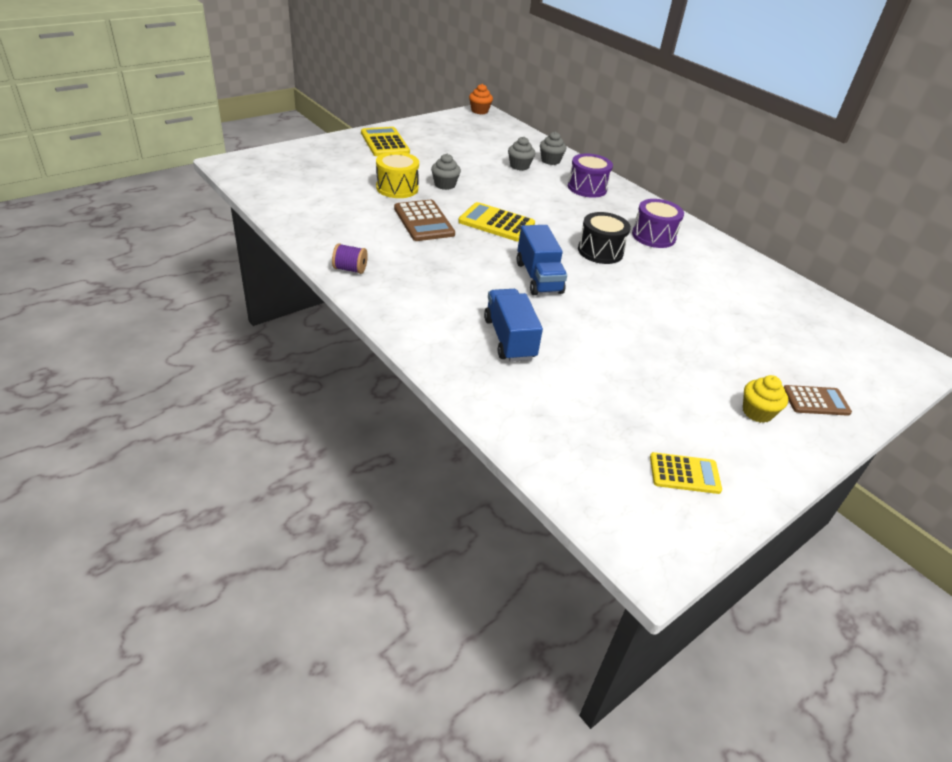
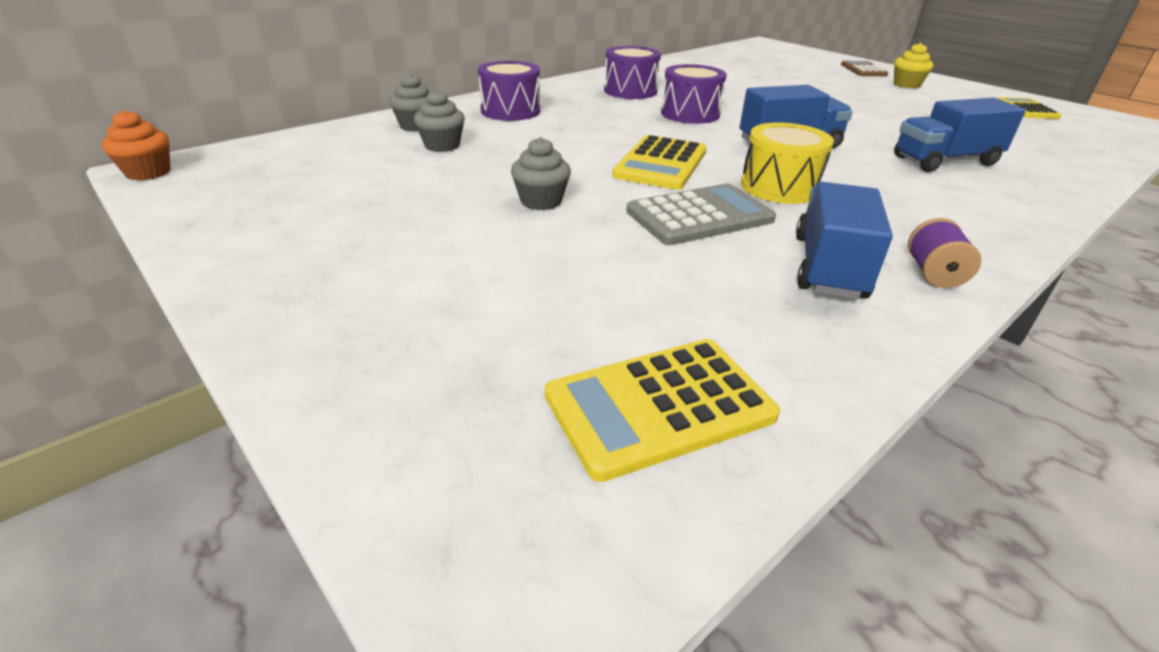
camera: 90 degrees left, 5 degrees down
(364, 242) = (828, 267): none -> blue truck
(385, 143) = (321, 274): yellow calculator -> yellow calculator (659, 406)
(397, 188) = (577, 246): yellow drum -> yellow drum (779, 187)
(423, 221) = (699, 216): brown calculator -> grey calculator
(600, 251) = (690, 114): black drum -> purple drum

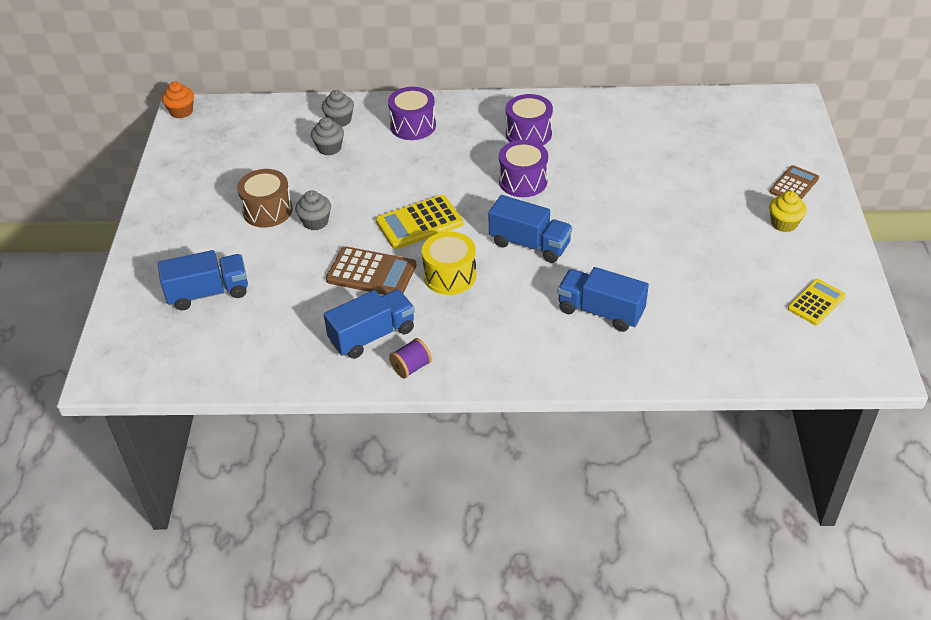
camera: 45 degrees right, 10 degrees up
(453, 214) = (267, 210): none -> brown drum
(517, 333) = (208, 293): none -> blue truck
(659, 406) = (210, 349): yellow calculator -> none
(699, 216) = (371, 273): grey calculator -> brown calculator

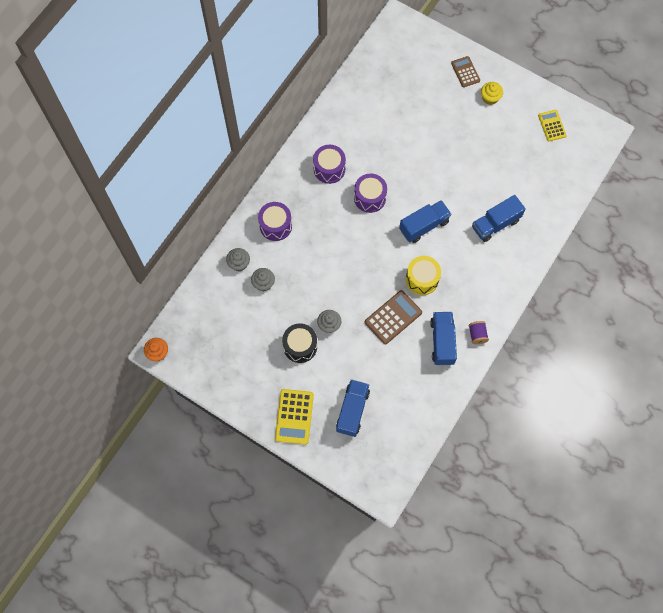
camera: 60 degrees left, 25 degrees up
(267, 210) = (300, 346): brown drum -> black drum
(419, 223) = (368, 271): yellow calculator -> yellow calculator (294, 416)

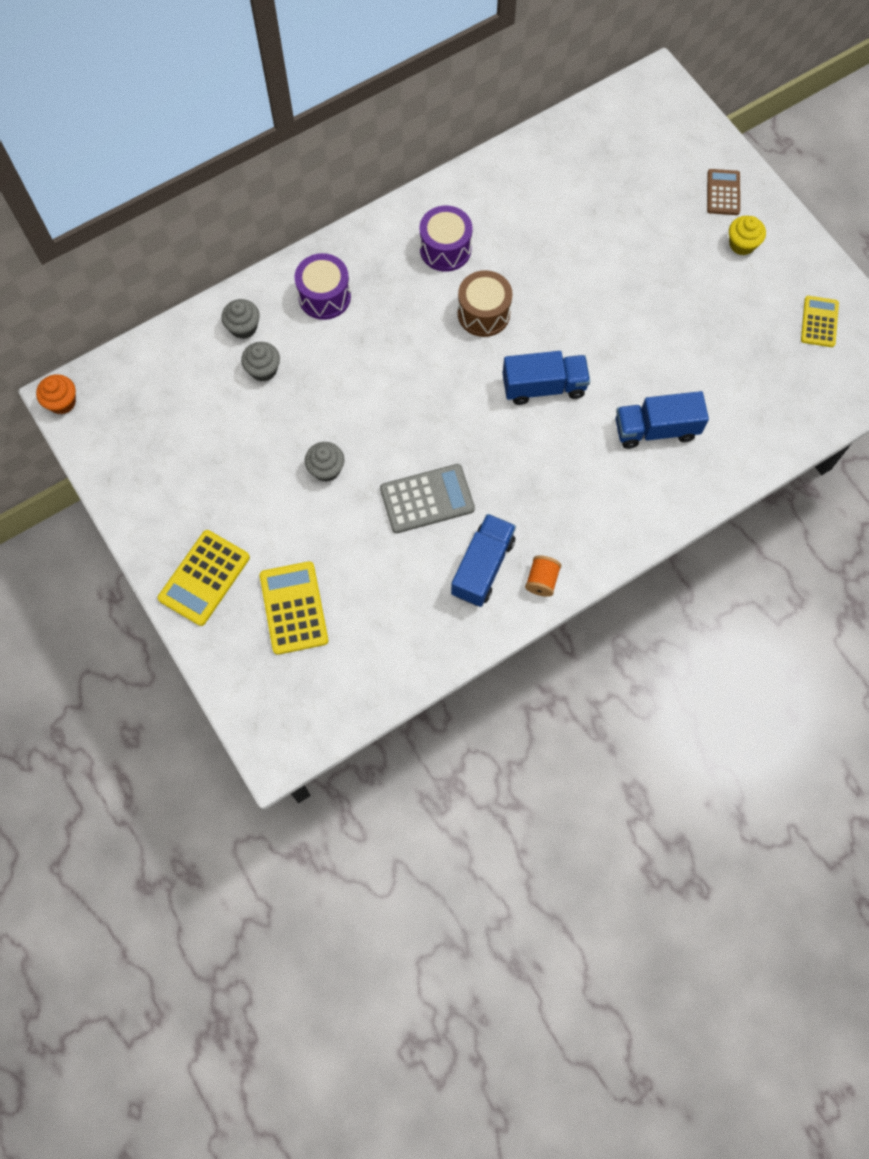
camera: 25 degrees right, 0 degrees up
(300, 346) = (267, 481): black drum -> none
(352, 411) = (294, 608): blue truck -> yellow calculator
(370, 198) = (483, 313): purple drum -> brown drum
(393, 317) = (427, 499): brown calculator -> grey calculator
(422, 279) = (500, 462): yellow drum -> none
(477, 335) = (541, 580): purple spool -> orange spool

